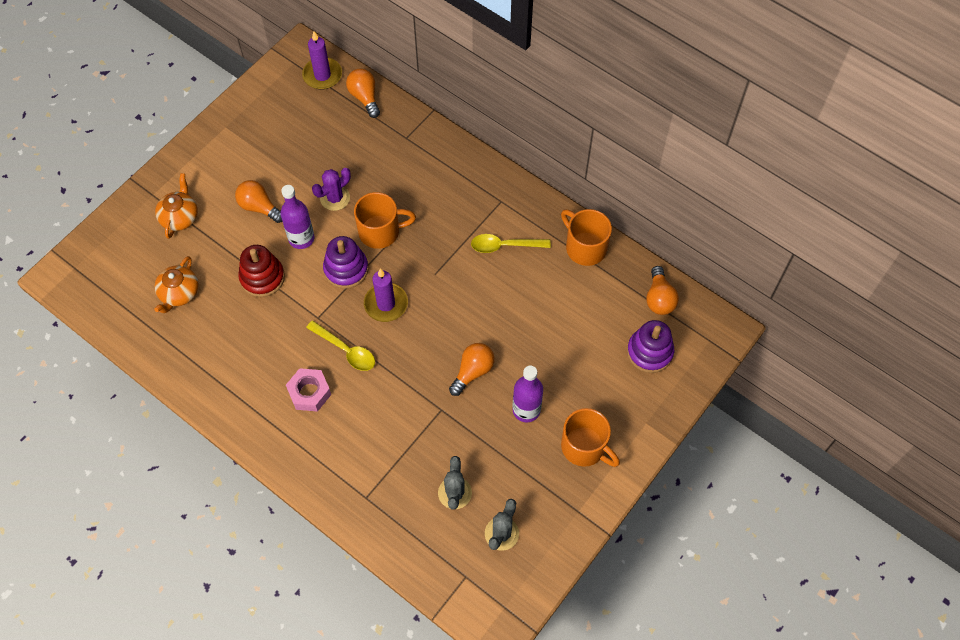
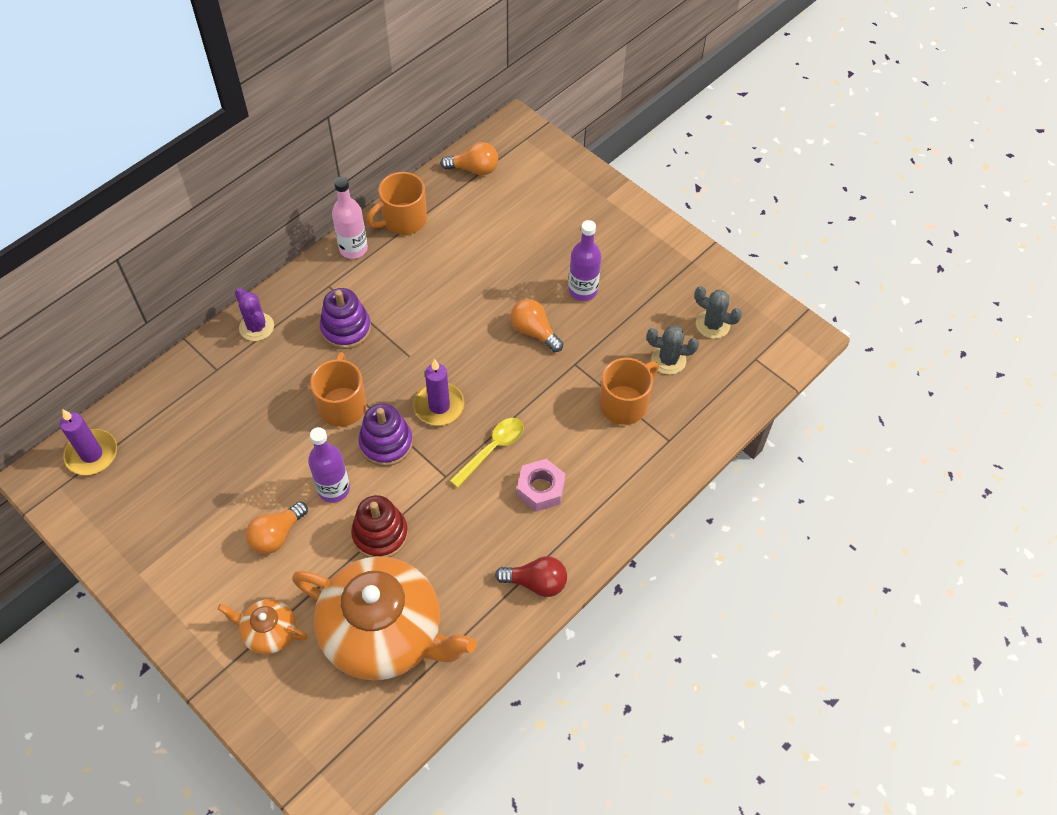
camera: 85 degrees left, 5 degrees down
(179, 293) = (384, 633): orange teapot -> orange teapot, size x2.21
(222, 397) = (536, 582): none -> red light bulb
(335, 198) = (284, 450): purple cactus -> purple cactus (256, 327)
(364, 97) = (142, 409): orange light bulb -> none
(504, 246) = (386, 288): yellow spoon -> none
(545, 213) = (353, 249): none -> pink bottle
(585, 447) = (627, 248): orange mug -> orange mug (625, 403)
(649, 352) = (531, 185): purple stacking toy -> purple stacking toy (346, 329)

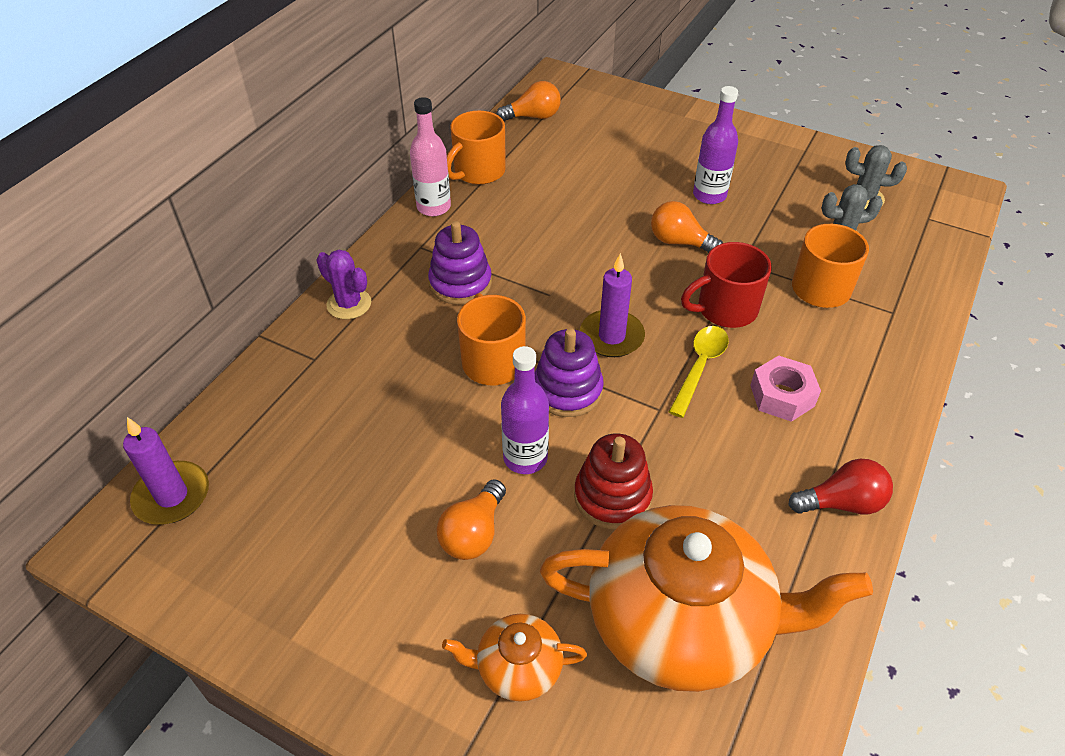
camera: 15 degrees left, 10 degrees down
(537, 404) = (725, 309): none -> red mug

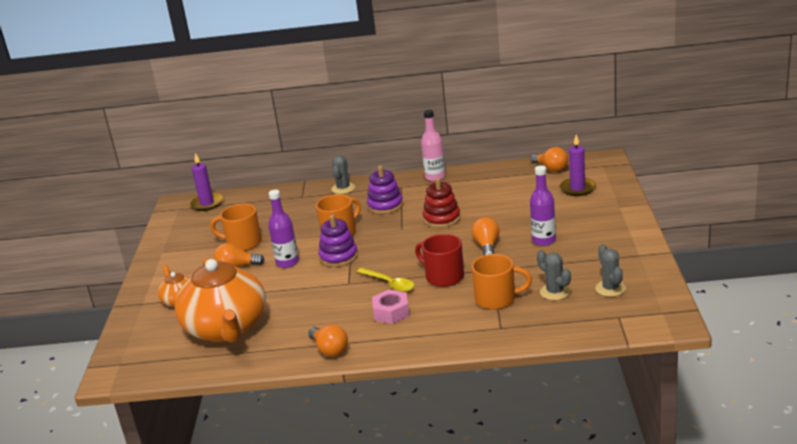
camera: 65 degrees right, 20 degrees down
(349, 304) = (343, 188): purple cactus -> grey cactus
(478, 172) = (479, 175): orange mug -> orange mug (243, 243)
(611, 336) = (387, 254): purple candle -> purple candle (577, 188)
(612, 496) = (282, 290): red stacking toy -> red stacking toy (442, 219)
(700, 367) = (389, 284): yellow spoon -> yellow spoon turned 45 degrees clockwise
(841, 503) = (329, 349): red light bulb -> orange light bulb

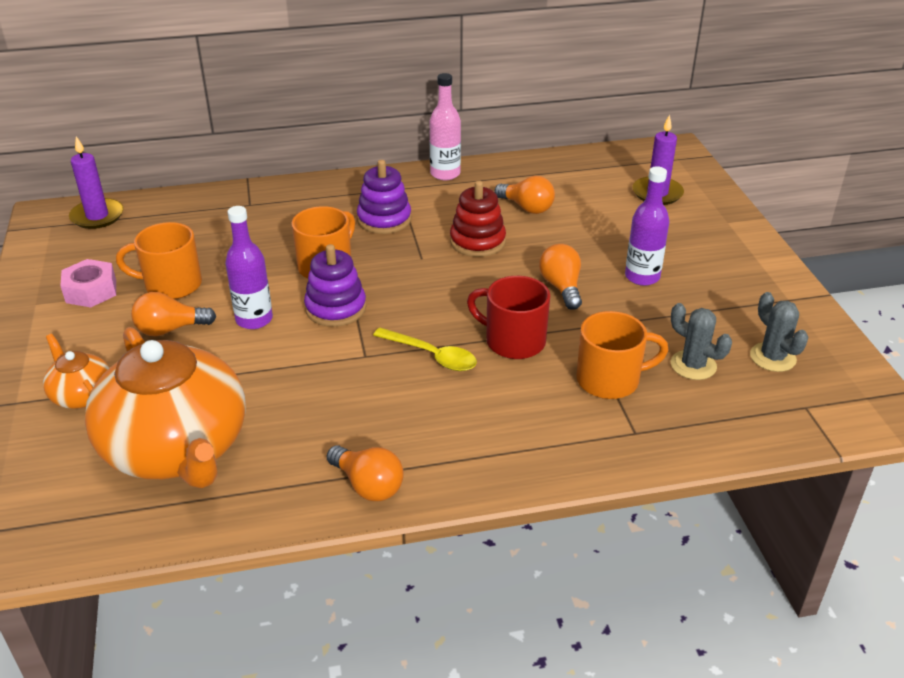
camera: 15 degrees left, 10 degrees up
(343, 188) = (311, 191): grey cactus -> none
(391, 312) = (451, 409): pink nut -> pink nut (91, 291)
(551, 168) = (607, 162): orange light bulb -> orange light bulb (527, 207)

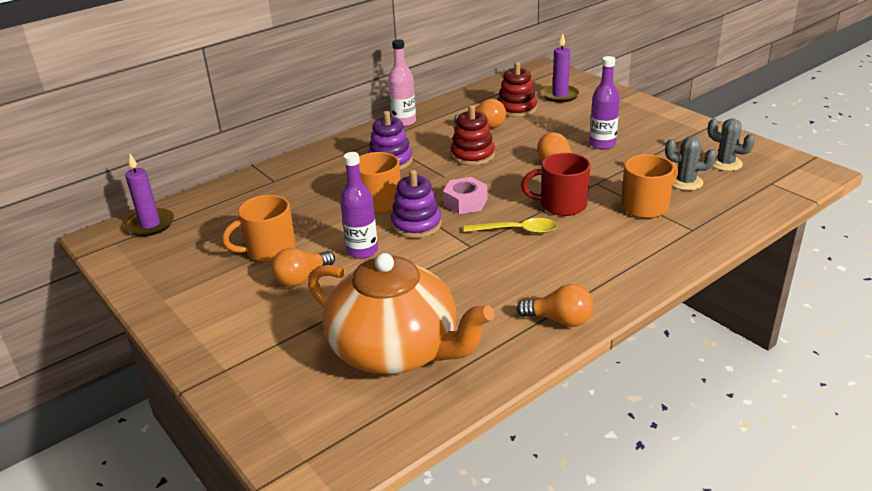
camera: 25 degrees left, 5 degrees down
(82, 395) = (277, 344): orange teapot -> none
(91, 291) = (204, 275): pink nut -> pink nut (465, 202)
(587, 196) = (516, 109): none -> red stacking toy

